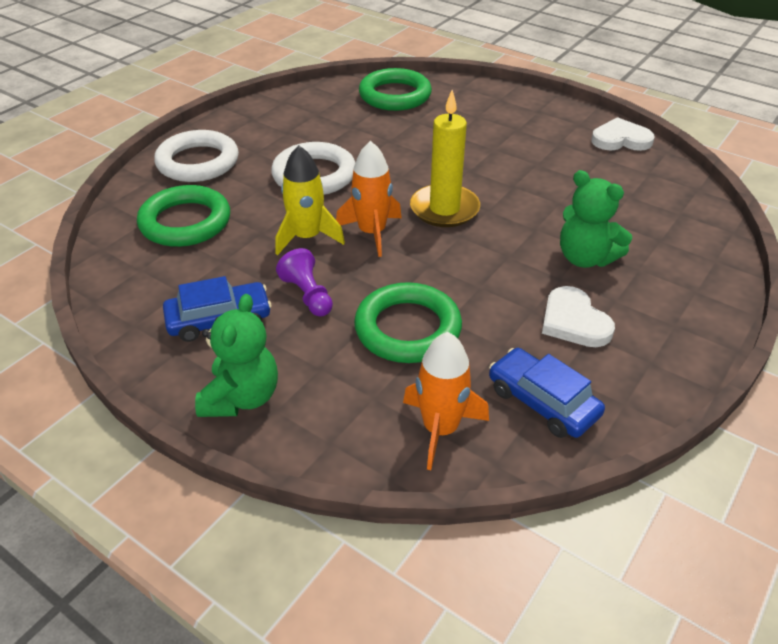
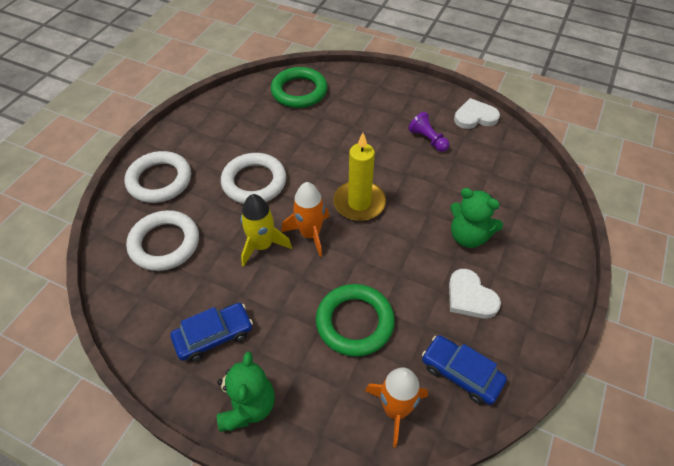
camera: 10 degrees left, 10 degrees up
(185, 222) = (164, 243): green ring -> white ring
(308, 295) = (275, 302): purple pawn -> purple pawn (428, 139)

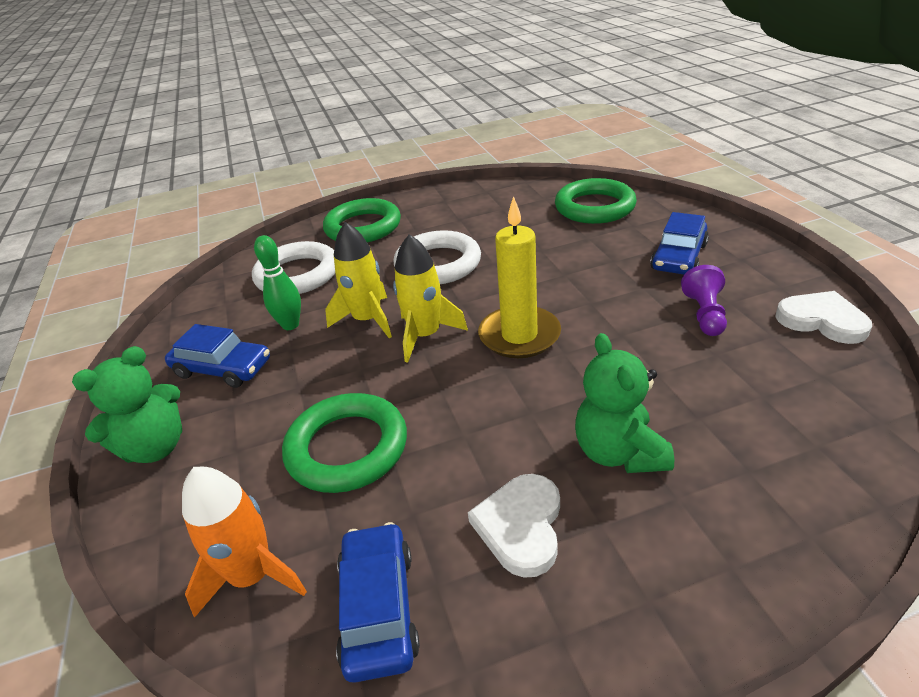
camera: 50 degrees right, 15 degrees down
(159, 180) = (363, 227): white ring -> green ring
(216, 280) = (290, 325): none -> green bowling pin
(310, 234) = (425, 335): orange rocket -> yellow rocket
(381, 108) = (678, 257): none -> blue car

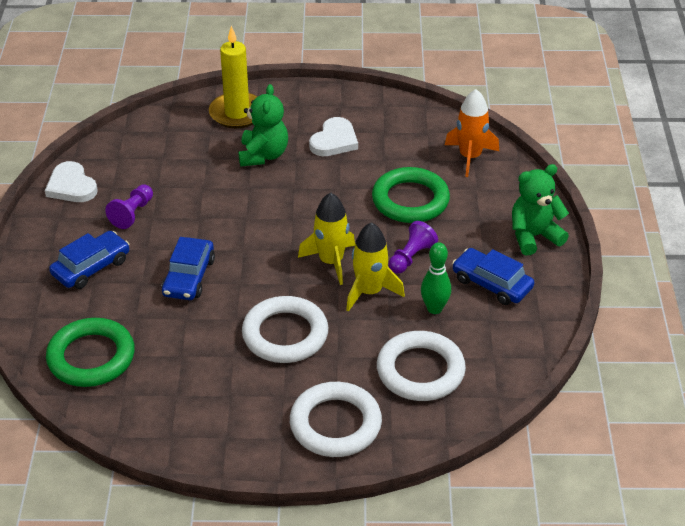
camera: 165 degrees left, 5 degrees up
(328, 369) = (411, 257): none -> purple pawn
(363, 227) = (335, 424): green ring -> white ring
(379, 608) = (412, 131): blue car -> blue car (189, 277)
(519, 335) = (265, 239): yellow candle -> yellow candle (237, 113)

